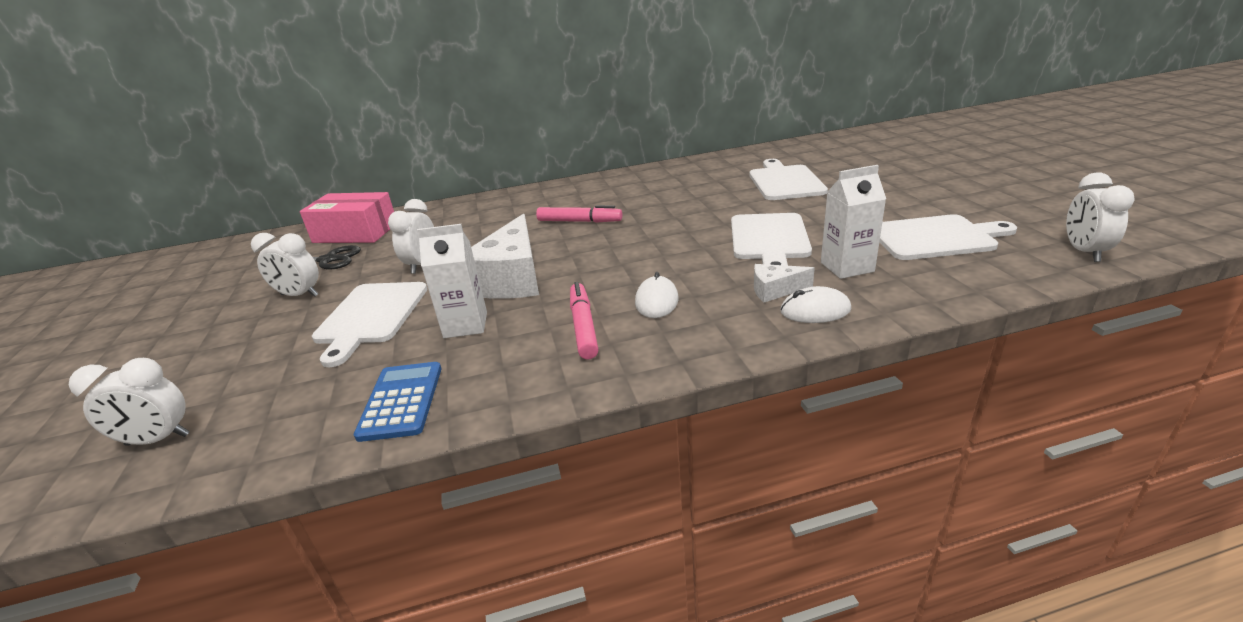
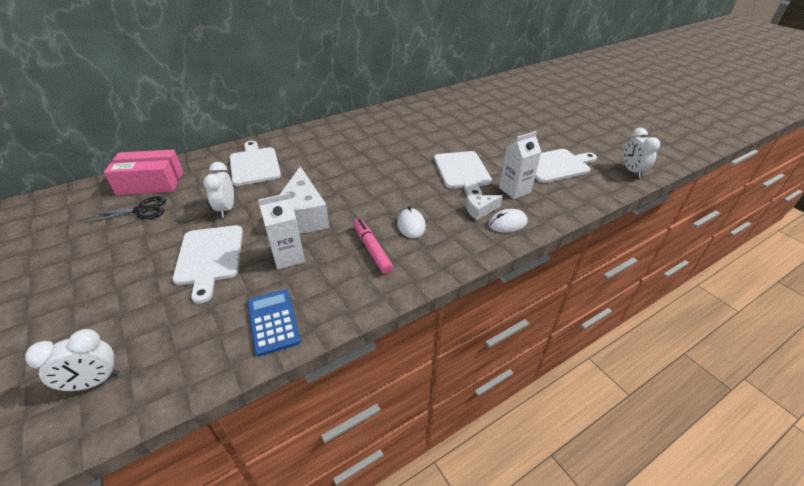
camera: 20 degrees left, 10 degrees up
(299, 295) = (136, 245): white clock -> none
(579, 221) = (329, 163): pink marker -> none
(785, 182) = (455, 124): white cutting board -> white cutting board (254, 165)

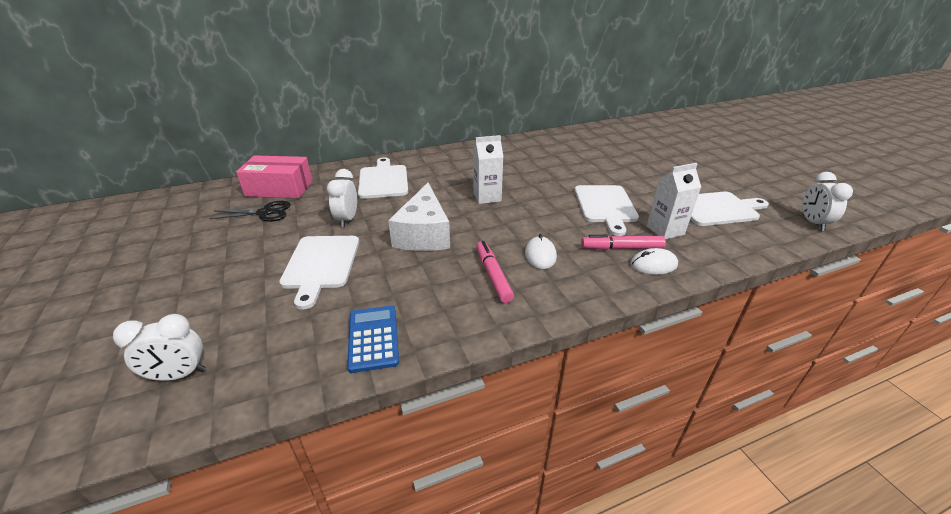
camera: 10 degrees right, 5 degrees down
(288, 257) = (401, 273): white carton -> white carton (487, 197)
(480, 211) = (621, 248): white cheese -> pink marker

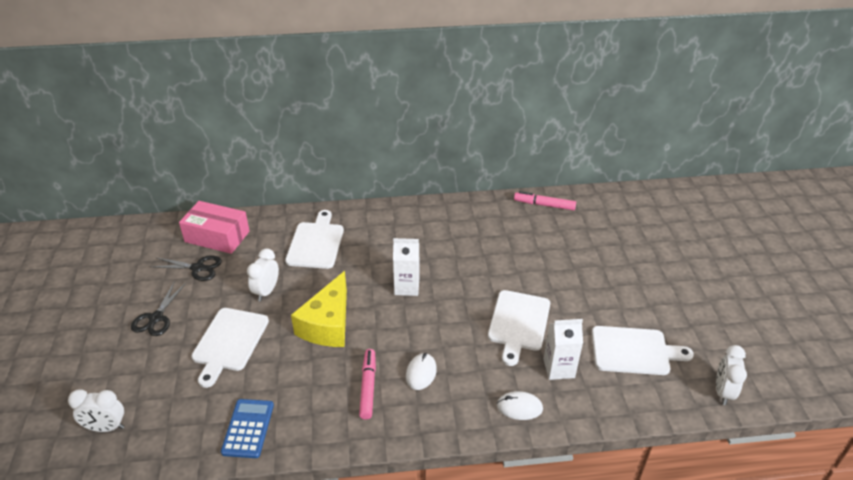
camera: 15 degrees right, 5 degrees up
(226, 258) = (156, 318): none -> black scissors
(424, 234) = (328, 324): white cheese -> yellow cheese
(621, 248) = (502, 381): pink marker -> pink marker (544, 205)

